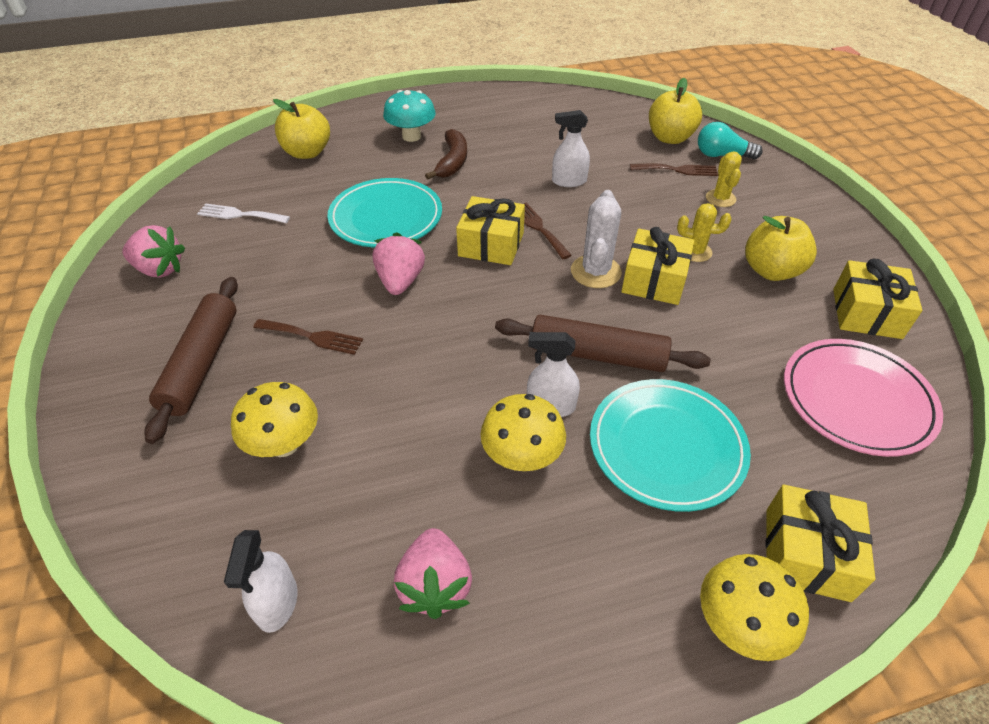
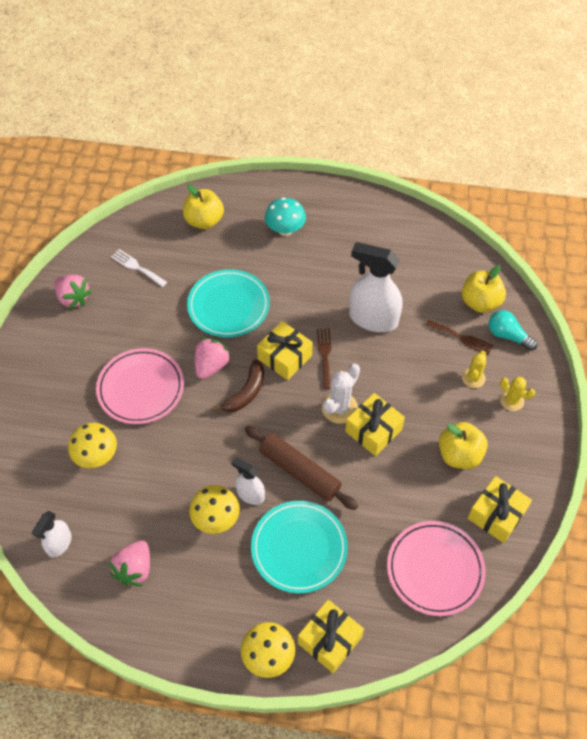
camera: 25 degrees right, 10 degrees up
(201, 363) = (73, 382): brown rolling pin -> none
(312, 337) = (141, 388): brown fork -> pink plate
(452, 162) = (301, 268): brown banana -> brown banana (245, 392)
(569, 181) = (373, 319): white spray bottle -> white spray bottle, size x1.85
(695, 251) = (418, 418): yellow cactus -> yellow cactus (511, 400)

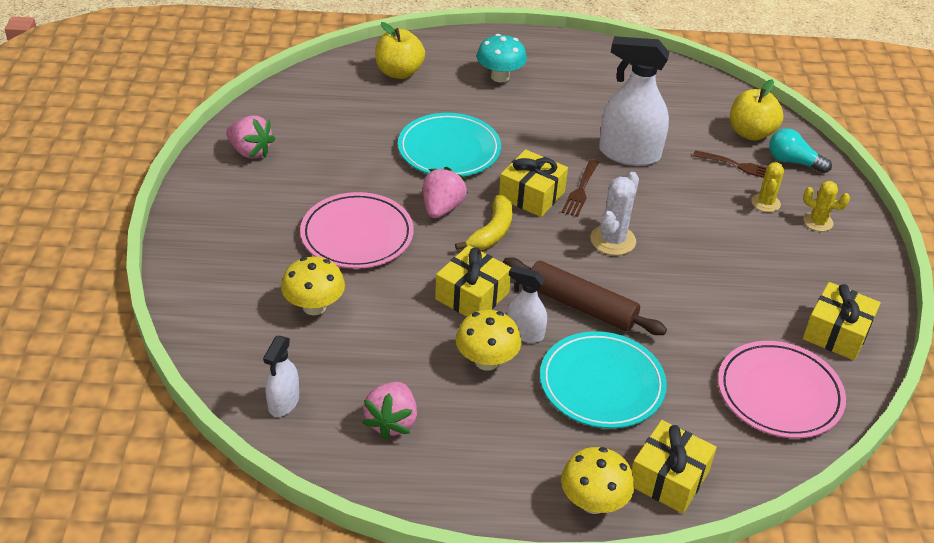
camera: 10 degrees left, 15 degrees down
(137, 267) = (325, 118): white fork -> none
(245, 392) = (492, 232): brown banana -> yellow banana
(325, 355) = (580, 191): brown fork -> brown fork turned 150 degrees counterclockwise
(373, 430) = (661, 259): yellow gift -> yellow gift (472, 296)
(459, 455) = (772, 277): yellow apple -> none

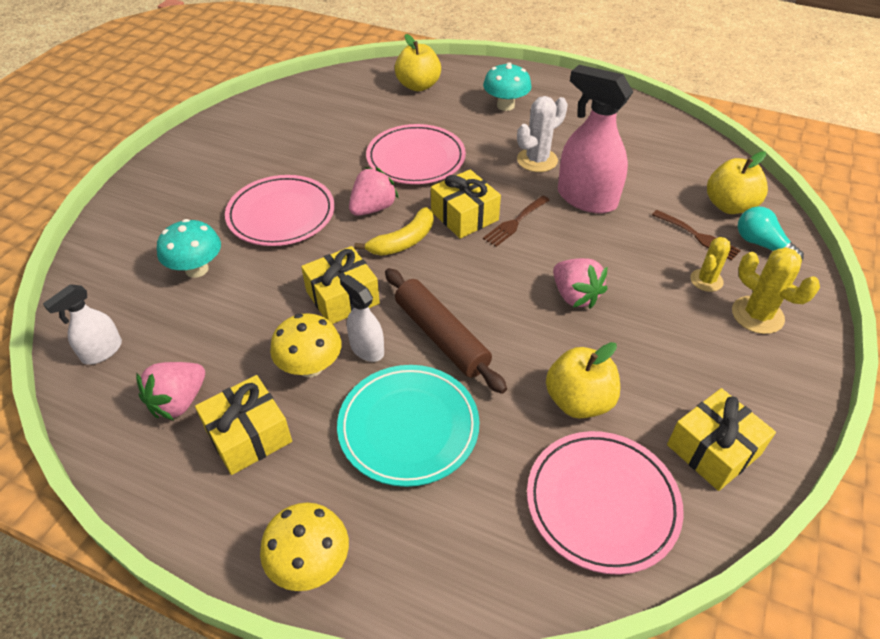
camera: 25 degrees right, 5 degrees up
(250, 151) = (248, 125): pink strawberry -> pink strawberry (575, 296)
(314, 306) = (197, 269): yellow mushroom -> turquoise mushroom
(449, 150) = (416, 158): turquoise plate -> pink plate
(613, 240) = (517, 278): white cactus -> white cactus (537, 160)
(629, 154) = (586, 198): white spray bottle -> pink spray bottle
(668, 478) = (411, 564): yellow gift -> yellow gift (248, 435)
(721, 326) = (578, 401): none -> yellow apple
(818, 222) = (757, 315): yellow cactus -> yellow cactus, size x1.50

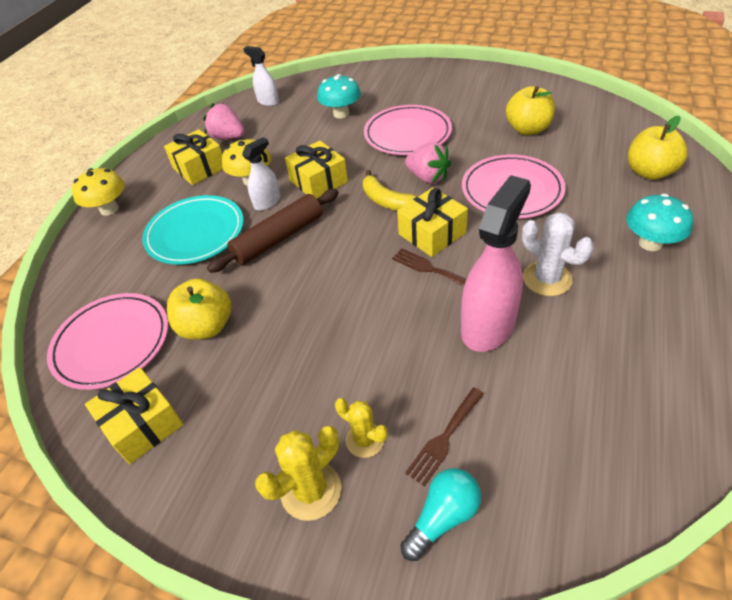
camera: 90 degrees right, 0 degrees up
(575, 296) = (330, 320): pink strawberry -> none
(729, 206) = (521, 485): yellow apple -> yellow apple (527, 129)

